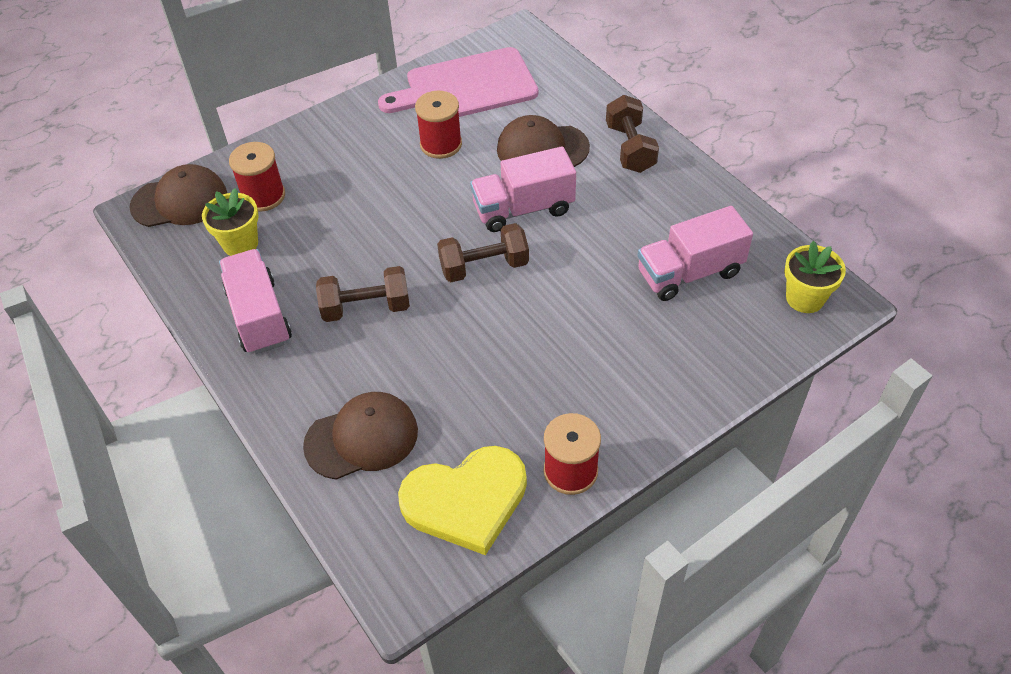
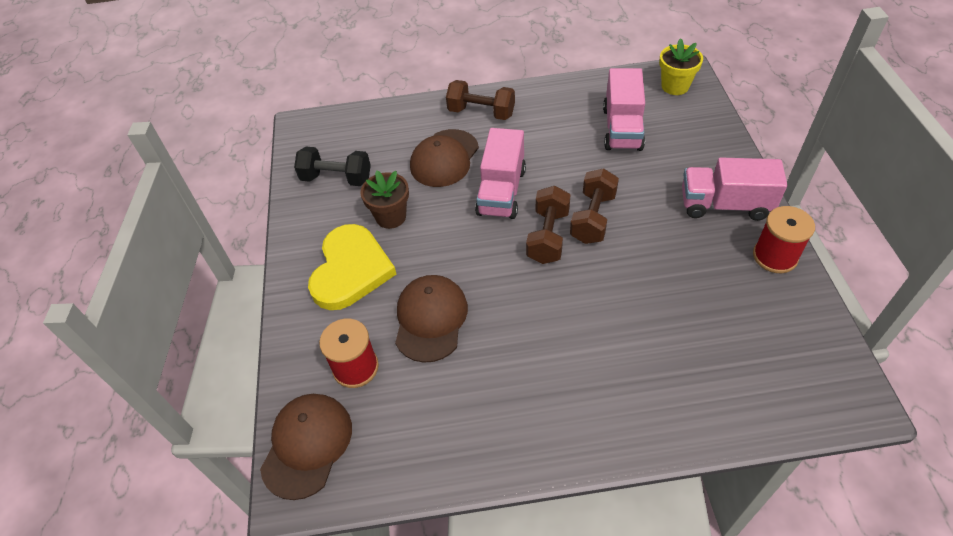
camera: 60 degrees left, 0 degrees up
(240, 244) = (406, 406): yellow flower pot -> none
(259, 316) = (510, 418): pink truck -> pink truck (724, 205)
(362, 438) = (691, 380): brown cap -> brown cap (430, 319)
(366, 308) = (547, 330): brown dumbbell -> brown dumbbell (593, 218)
(441, 144) = (391, 217): red spool -> brown flower pot
(466, 87) = (336, 178): pink cutting board -> black dumbbell
(466, 500) = (781, 329): yellow heart -> yellow heart (350, 270)

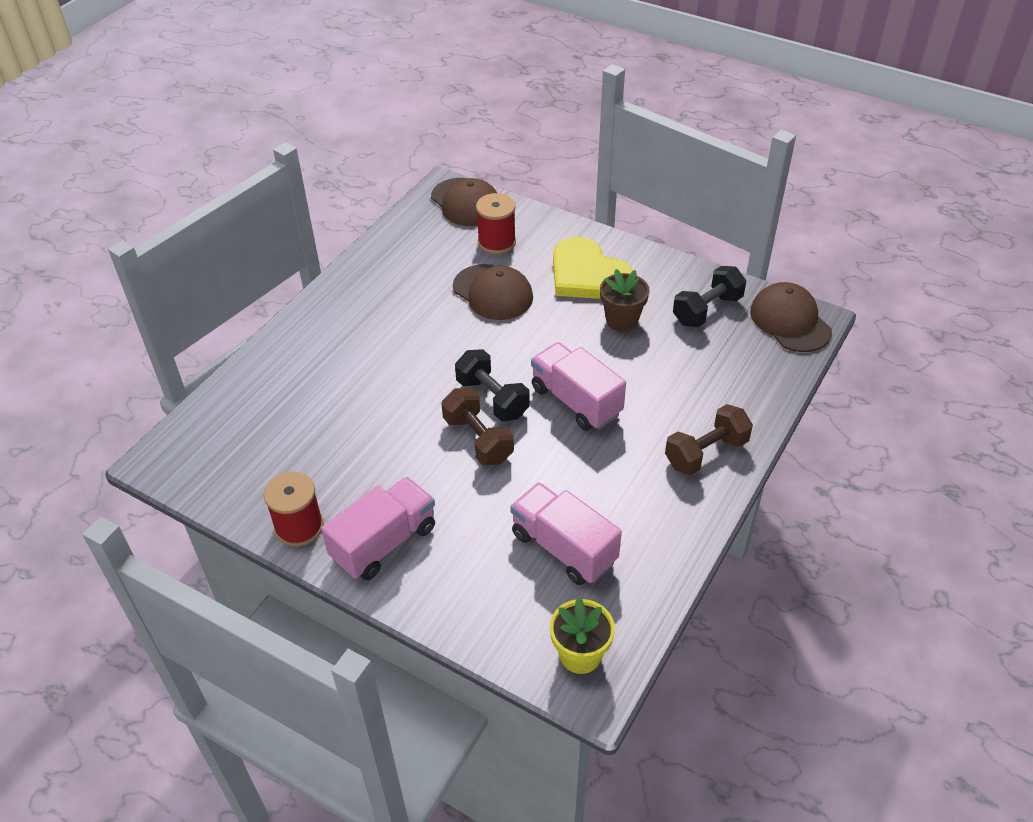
camera: 125 degrees right, 5 degrees down
(444, 158) = (662, 389): brown cap -> brown cap (790, 321)
(548, 236) = (492, 398): brown dumbbell -> black dumbbell

